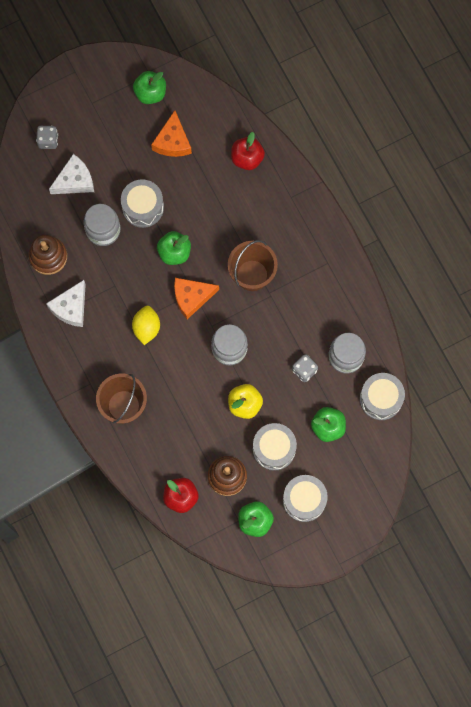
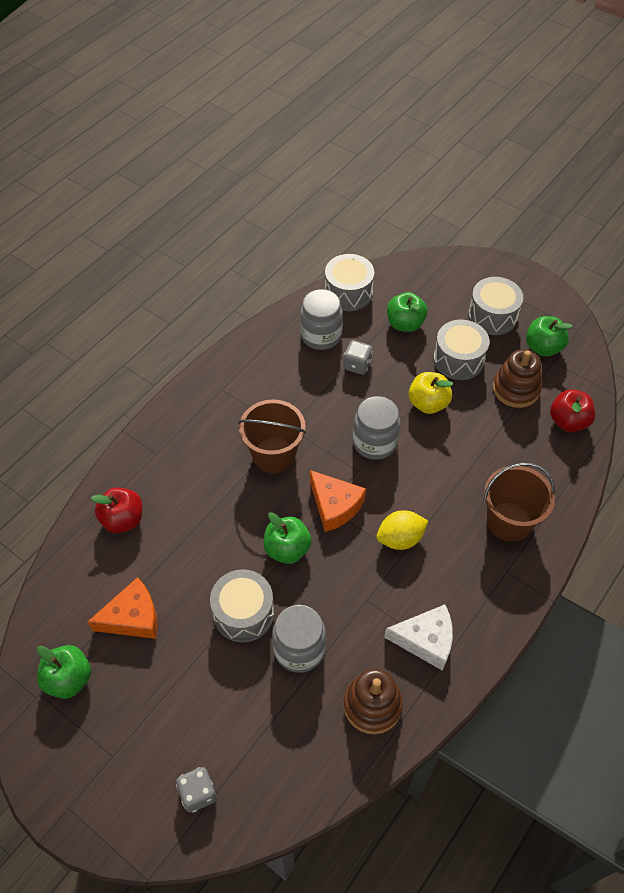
camera: 115 degrees left, 20 degrees down
(75, 180) = (244, 722): white cheese -> none

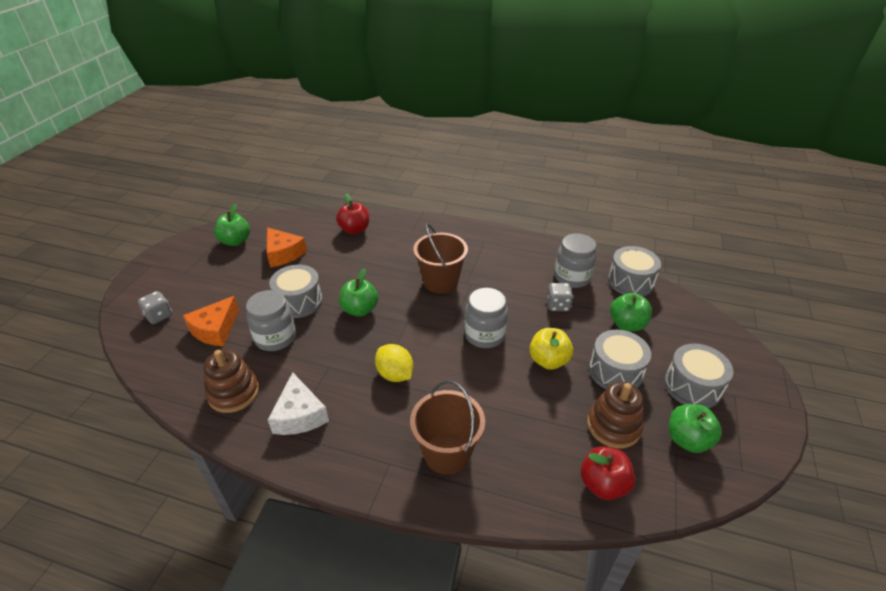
camera: 70 degrees right, 15 degrees down
(335, 506) = (410, 326): orange cheese -> orange cheese (215, 329)

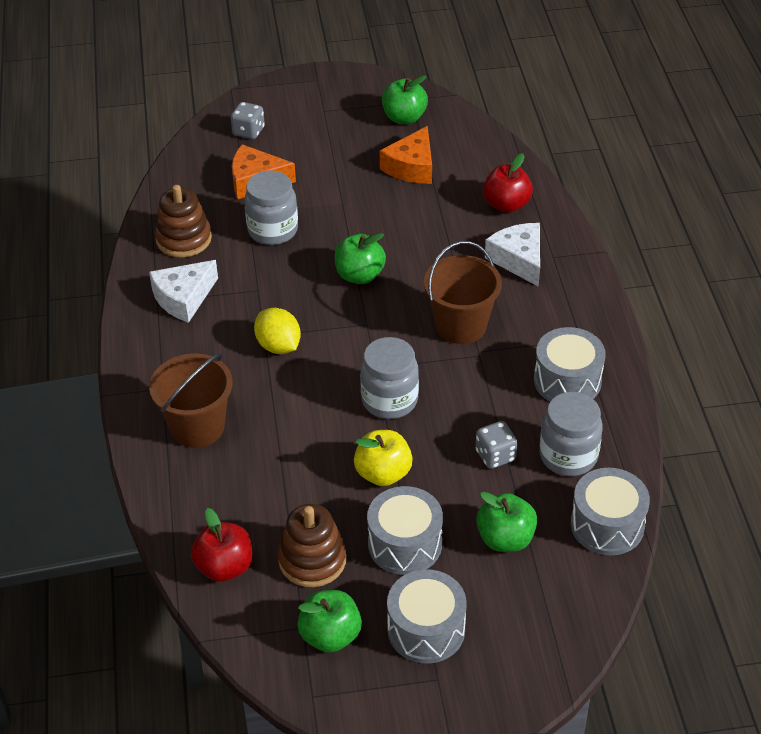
camera: 65 degrees right, 5 degrees up
(299, 301) = (339, 220): grey drum -> grey drum (567, 381)
(395, 374) = (278, 346): yellow lemon -> yellow lemon turned 60 degrees counterclockwise
(404, 241) = (519, 260): none -> white cheese

